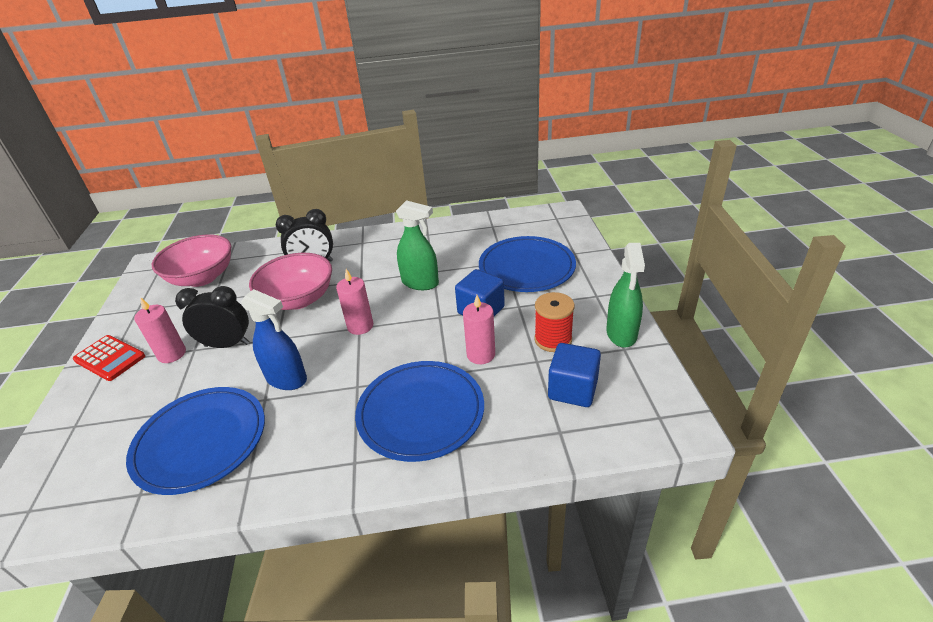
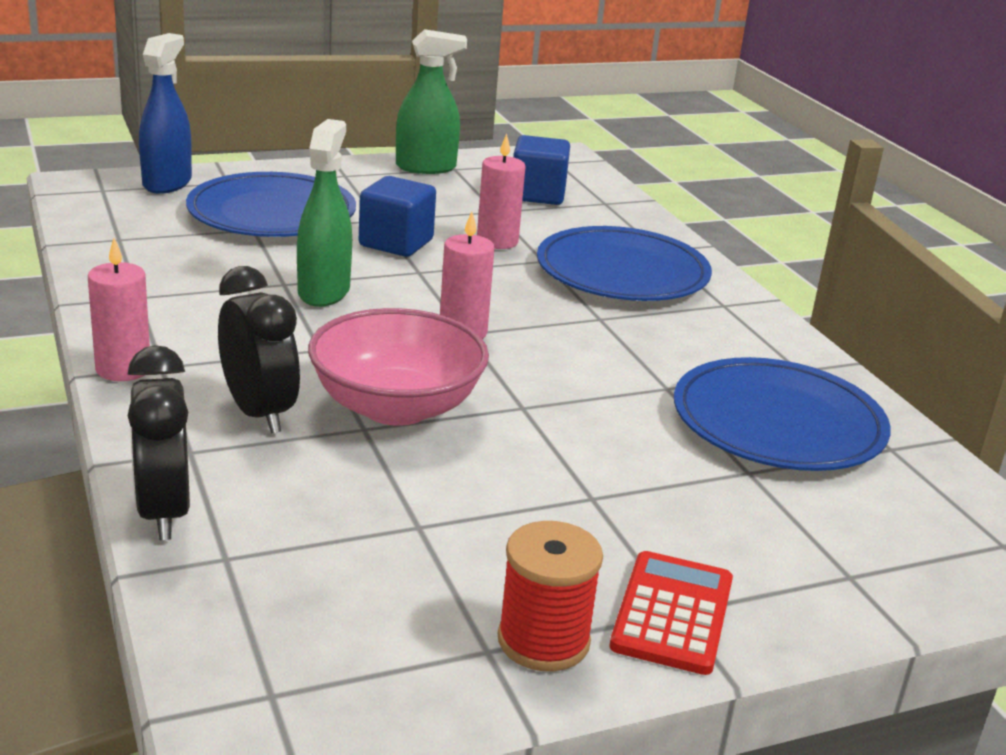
camera: 110 degrees left, 10 degrees down
(172, 354) = (618, 522): pink candle -> pink candle (123, 369)
(202, 277) = (323, 577): pink bowl -> none
(227, 344) = (562, 459): black clock -> black clock (163, 512)
(287, 379) = (616, 376): blue spray bottle -> blue spray bottle (167, 183)
(553, 339) = (450, 201): red spool -> red spool (543, 641)

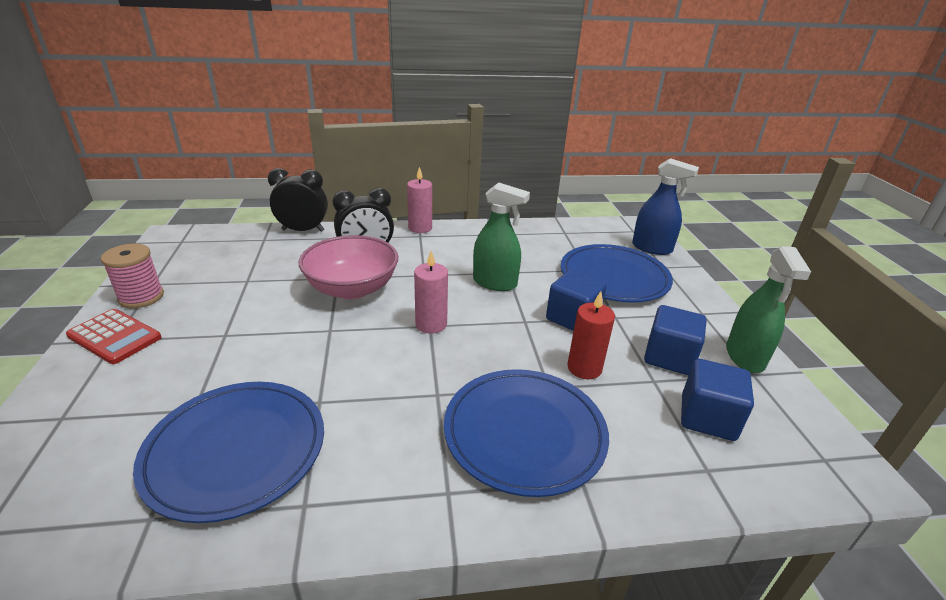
camera: 105 degrees right, 5 degrees up
(449, 200) = (669, 357): none -> blue cube
(497, 241) = (584, 368): pink candle -> red candle
(543, 641) = (141, 297): red spool -> pink spool

